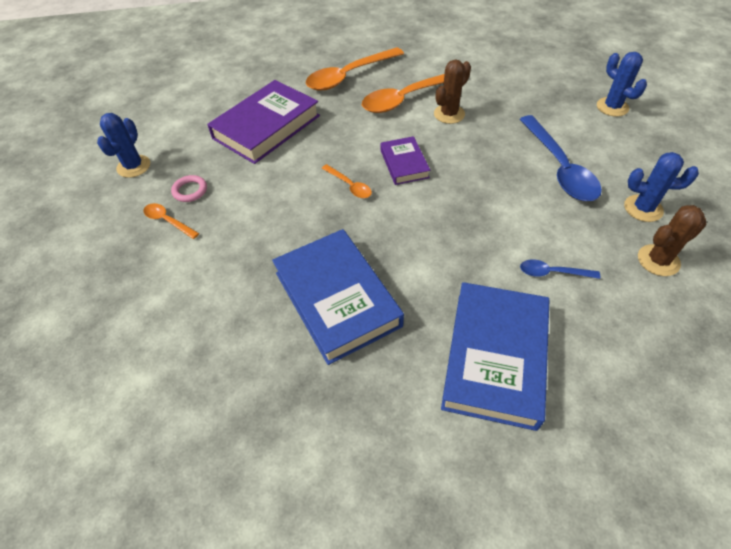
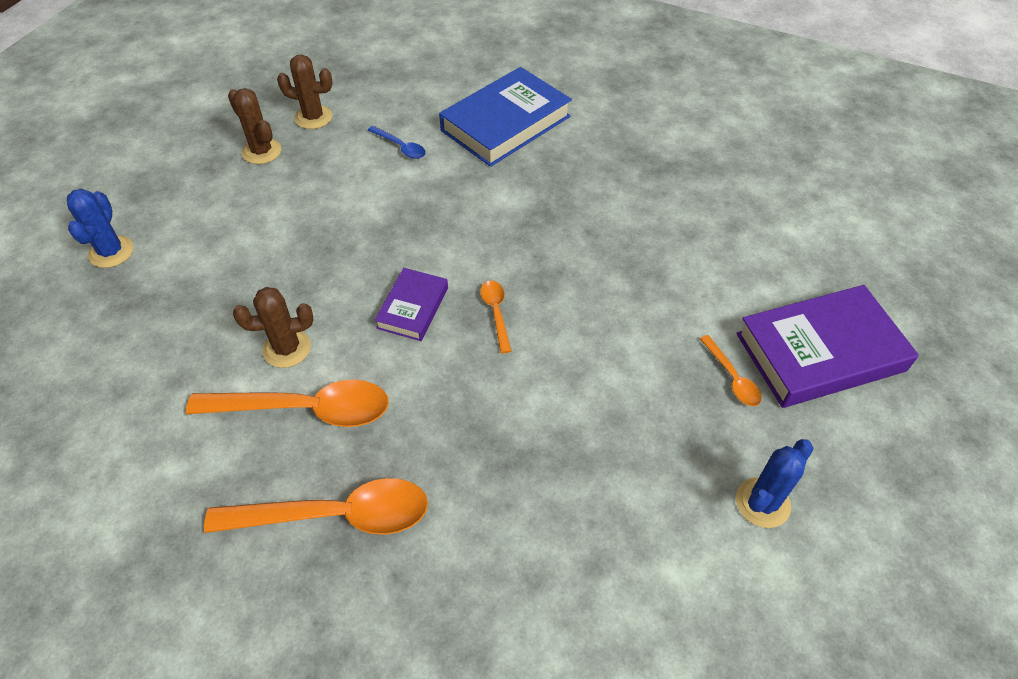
camera: 150 degrees left, 0 degrees up
(190, 191) = (691, 410): pink ring -> none
(266, 127) = (536, 471): purple book -> purple book (820, 352)
(337, 299) = (592, 211): blue book -> none
(559, 168) = (270, 219): blue spoon -> none
(643, 208) = (261, 151): blue cactus -> brown cactus

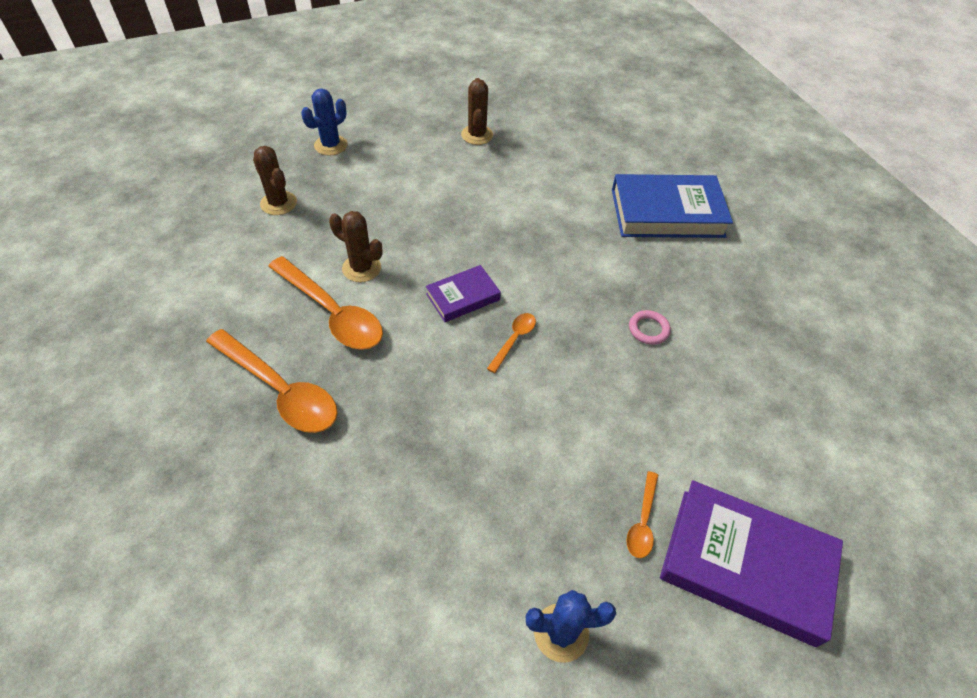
camera: 40 degrees right, 0 degrees up
(313, 117) = (533, 131): brown cactus -> brown cactus (278, 203)
(400, 147) = (570, 185): blue spoon -> none
(589, 229) = (648, 329): none -> pink ring

